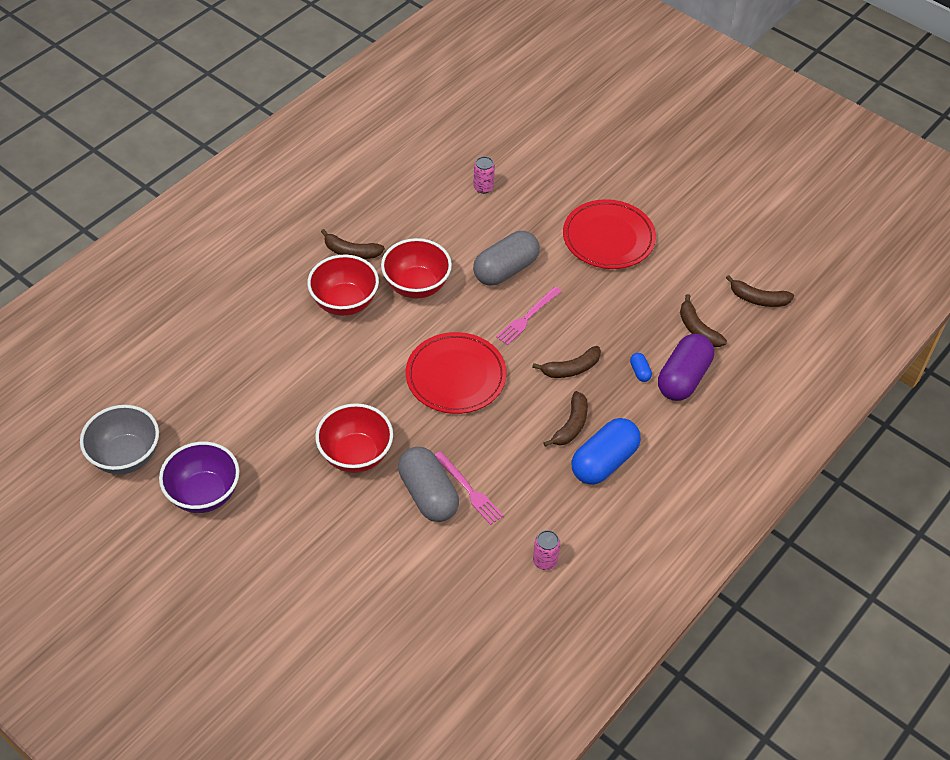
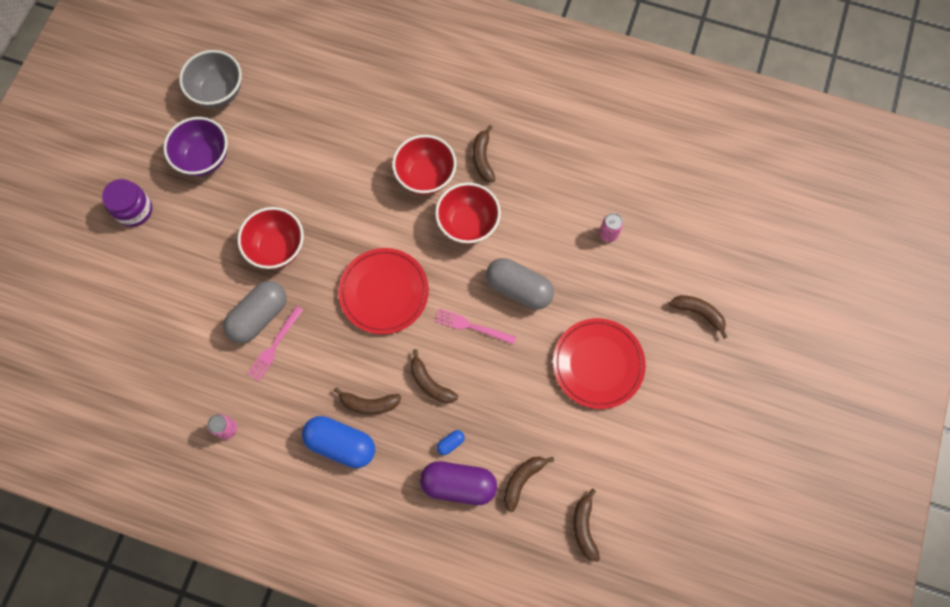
camera: 70 degrees right, 20 degrees up
(229, 584) = (134, 210): none -> purple jar
(591, 155) = (698, 313): none -> brown banana

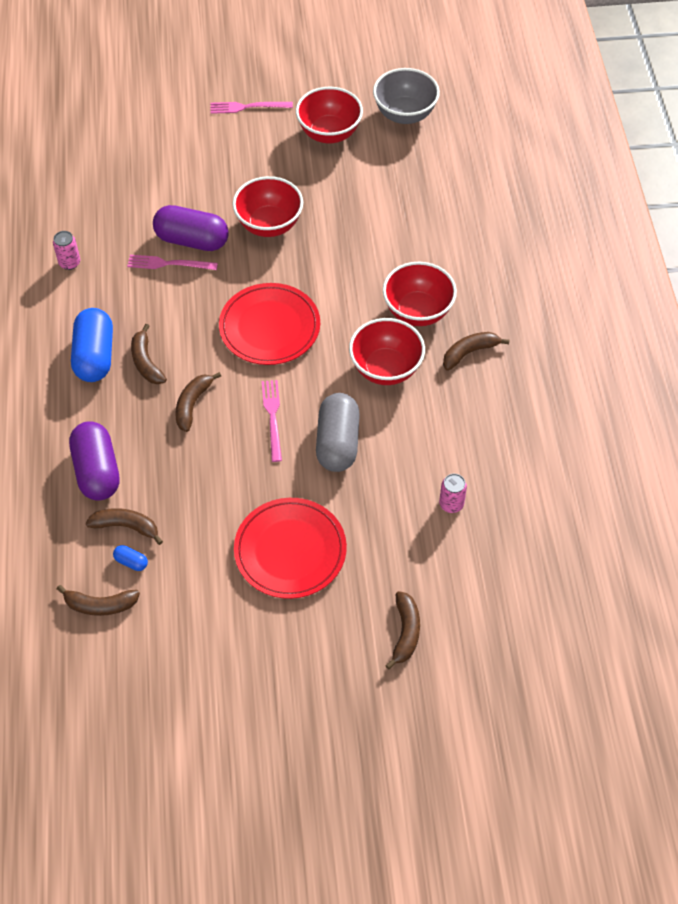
camera: 65 degrees right, 15 degrees down
(134, 210) = (248, 107): purple jar -> pink fork
(204, 158) = (329, 133): purple bowl -> red bowl
(259, 316) = (192, 240): grey capsule -> purple capsule
(450, 443) = (137, 447): blue capsule -> blue capsule (131, 562)
(584, 527) = (100, 605): brown banana -> brown banana turned 150 degrees counterclockwise

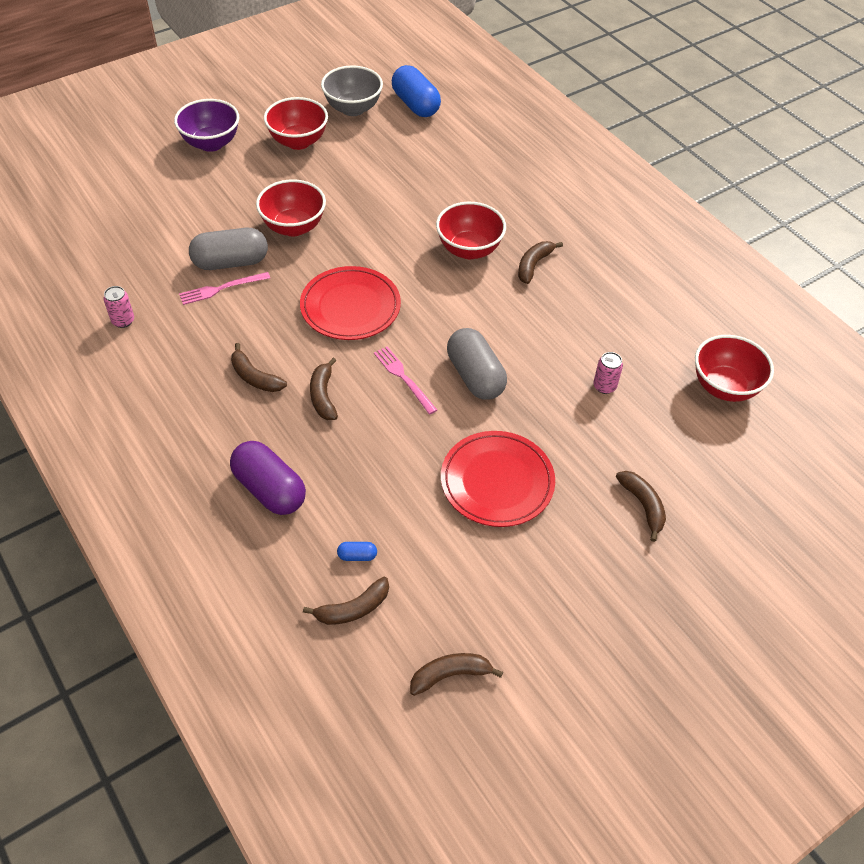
camera: 30 degrees left, 5 degrees down
(95, 356) = (201, 390): blue capsule -> blue capsule (415, 104)
(126, 527) = (331, 526): brown banana -> brown banana (450, 675)
(192, 240) = (231, 262): purple capsule -> grey capsule
(248, 107) = (211, 143): pink fork -> purple bowl
(386, 369) = (474, 303): red bowl -> red bowl (724, 387)

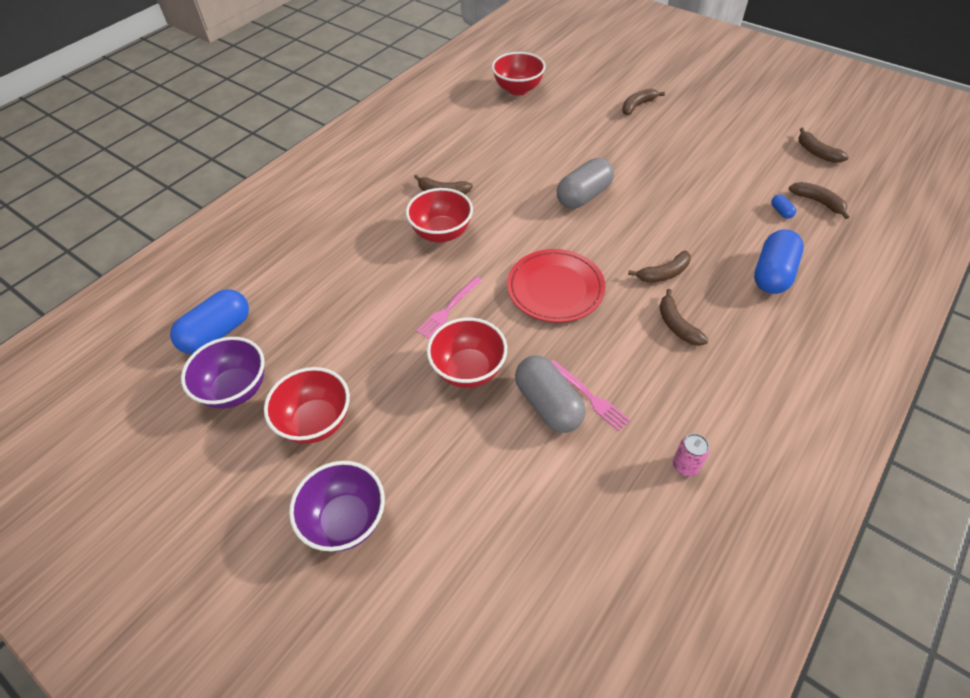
camera: 105 degrees left, 0 degrees up
(255, 377) = (677, 325): brown banana -> brown banana turned 135 degrees clockwise
(269, 489) = (772, 274): purple capsule -> blue capsule
(353, 108) = (236, 389): grey bowl -> purple bowl
(404, 378) = (612, 233): pink fork -> pink fork (449, 308)
(497, 482) = (669, 165): red plate -> none
(604, 386) = (551, 135): pink can -> none

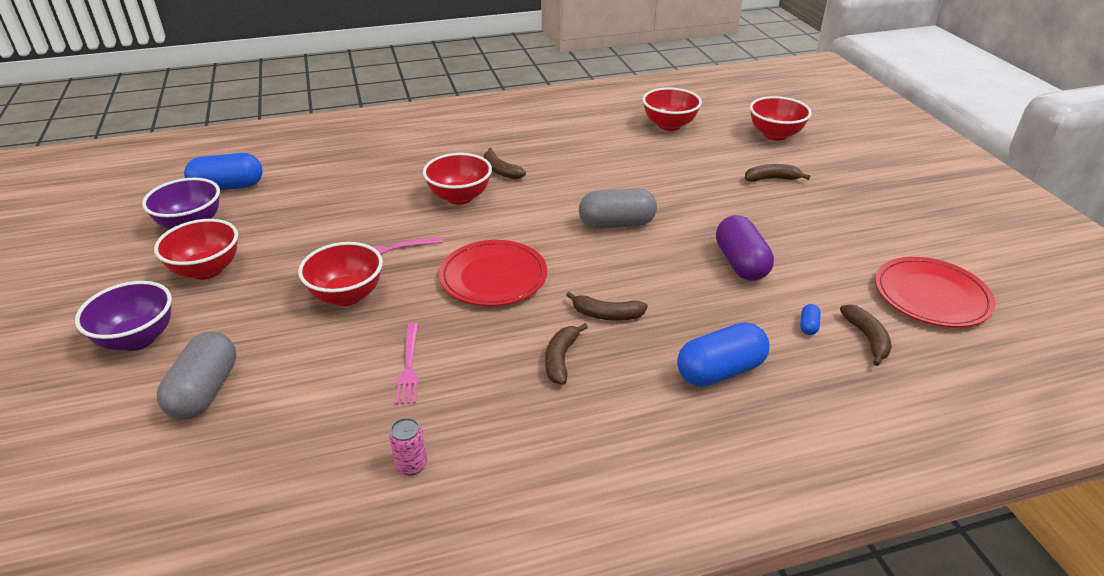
camera: 35 degrees right, 15 degrees down
(548, 404) = (370, 352): grey capsule -> grey capsule (205, 391)
(598, 66) = (775, 135): none -> red bowl
(694, 186) = (740, 263): none -> purple capsule
(816, 152) = (931, 296): brown banana -> red plate

